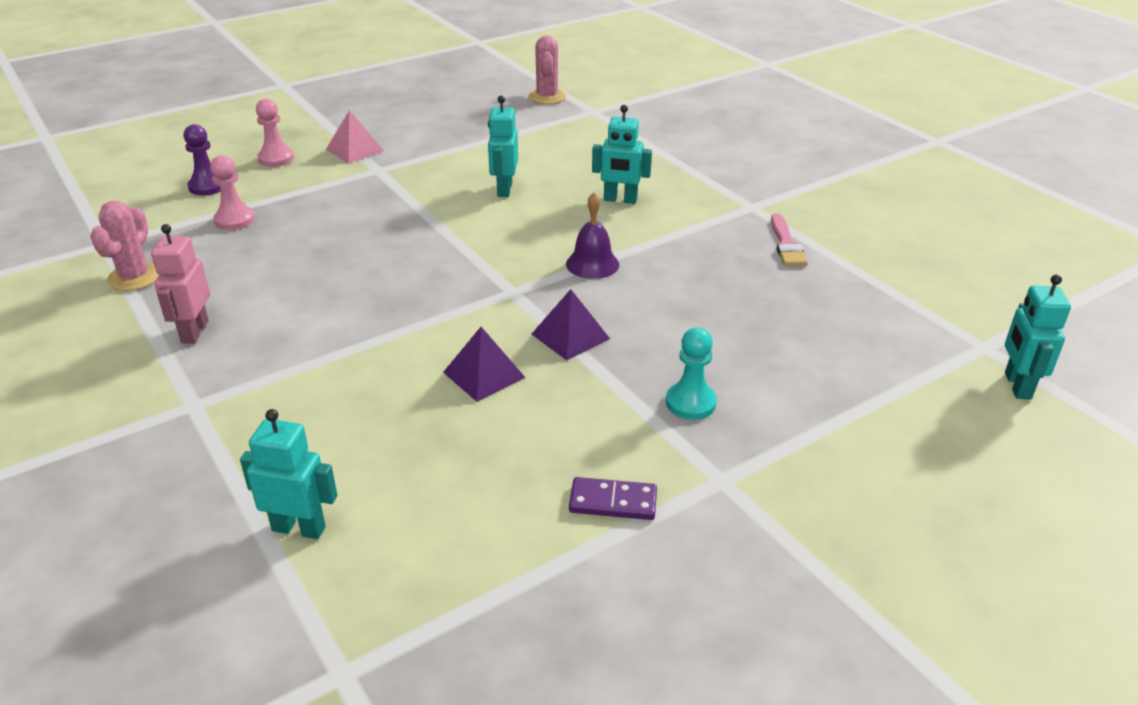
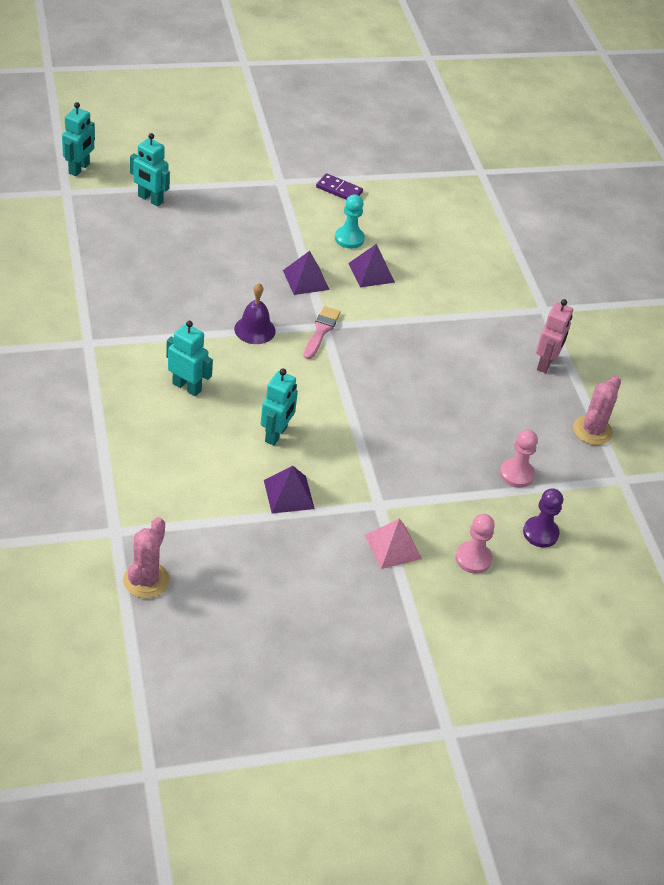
camera: 165 degrees left, 10 degrees up
(299, 528) = (491, 227): turquoise robot -> turquoise robot (150, 199)
(466, 157) = (288, 494): none -> purple pyramid
(690, 403) = (265, 219): turquoise pawn -> turquoise pawn (349, 238)
(786, 244) = (101, 299): pink brush -> pink brush (321, 331)

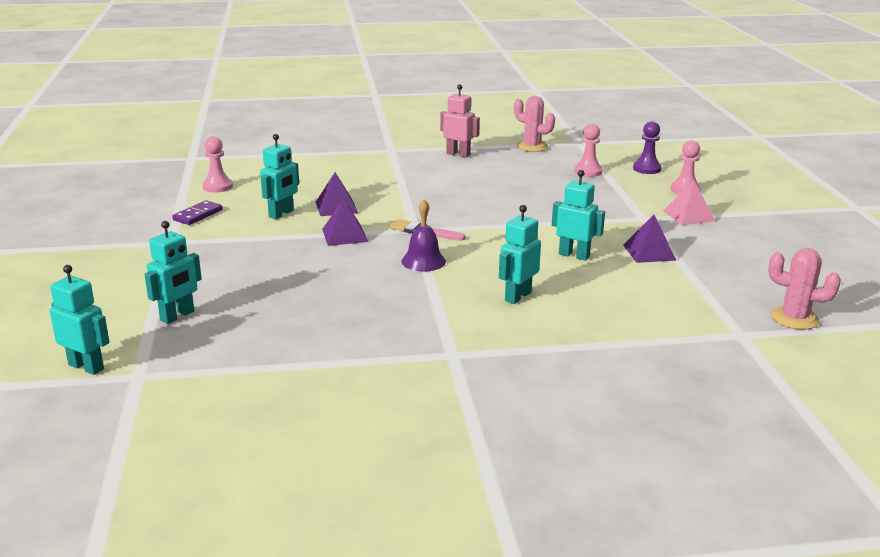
camera: 80 degrees left, 20 degrees down
(349, 238) = (281, 214): turquoise pawn -> turquoise robot
(408, 195) = (217, 187): none -> pink pawn

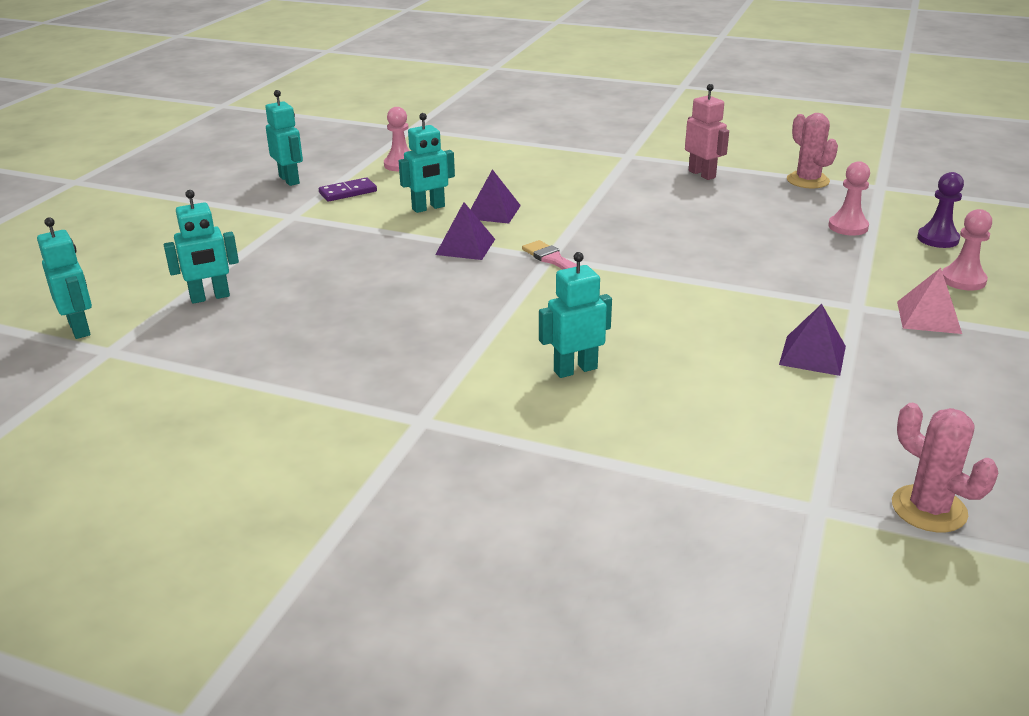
camera: 30 degrees right, 5 degrees up
(423, 261) = (515, 297): purple bell -> none
(574, 255) = (705, 334): turquoise robot -> turquoise robot (289, 180)

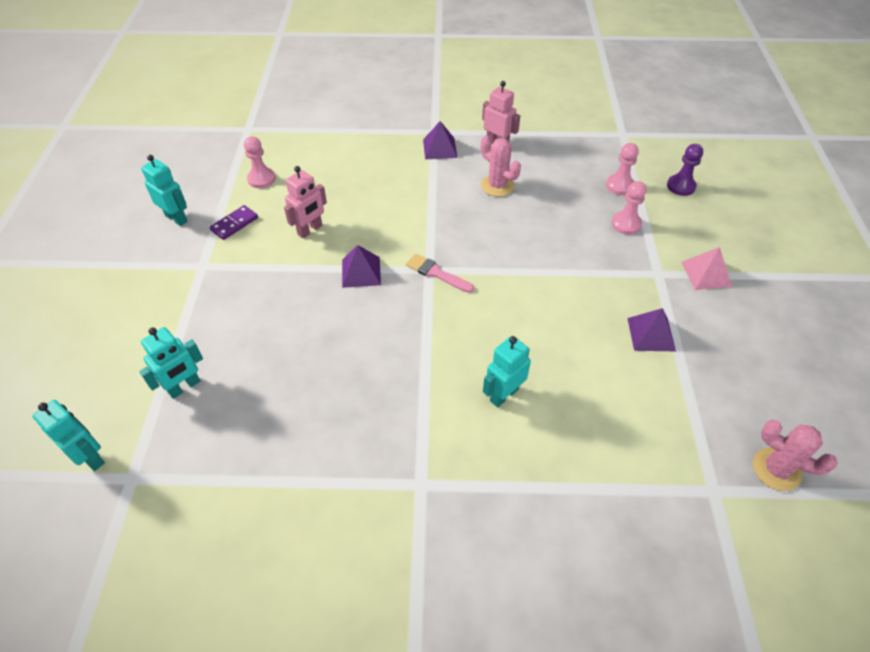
camera: 20 degrees left, 20 degrees up
(428, 208) = (310, 230): turquoise robot -> pink robot
(493, 212) = (363, 224): purple pyramid -> purple pyramid (440, 148)
(807, 180) = (573, 137): pink cactus -> pink cactus (497, 186)
(963, 280) = (712, 228): pink pawn -> pink pawn (626, 224)

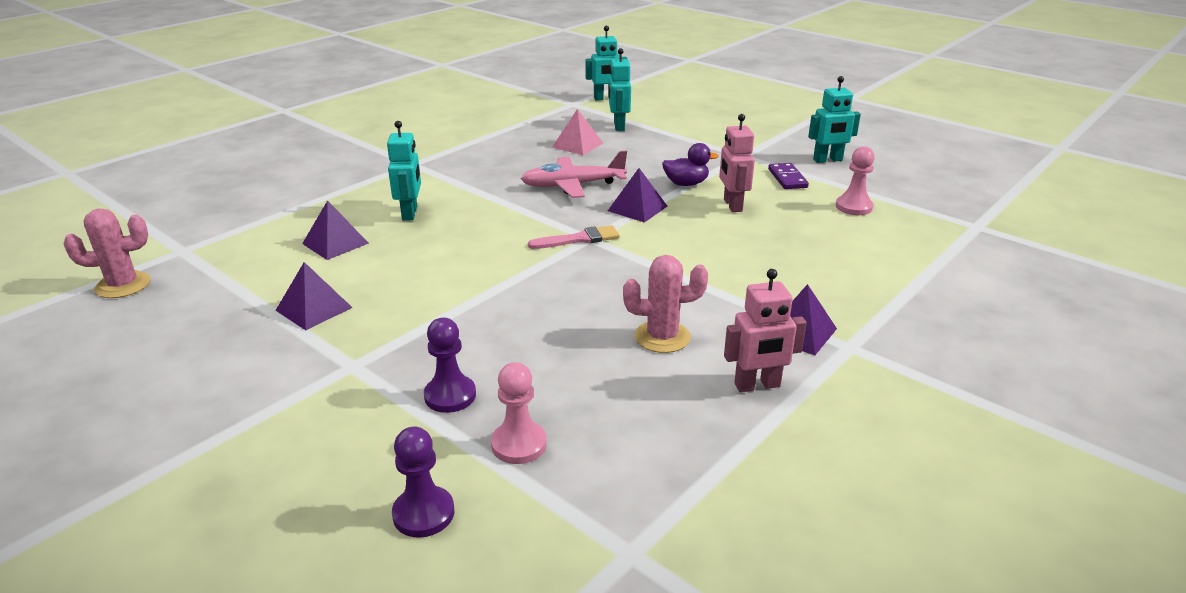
camera: 130 degrees right, 20 degrees down
(292, 269) = (686, 184): none -> purple duck
(356, 331) = (573, 185): none -> pink plane
(589, 399) = (335, 243): none -> purple pyramid
(626, 224) = (450, 396): pink pawn -> purple pawn
(706, 274) = (286, 401): pink pyramid -> pink pyramid (577, 145)

